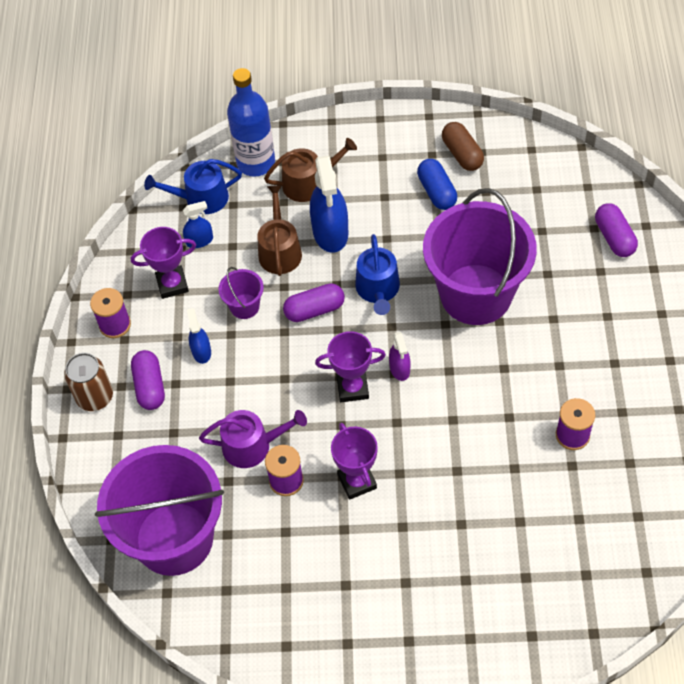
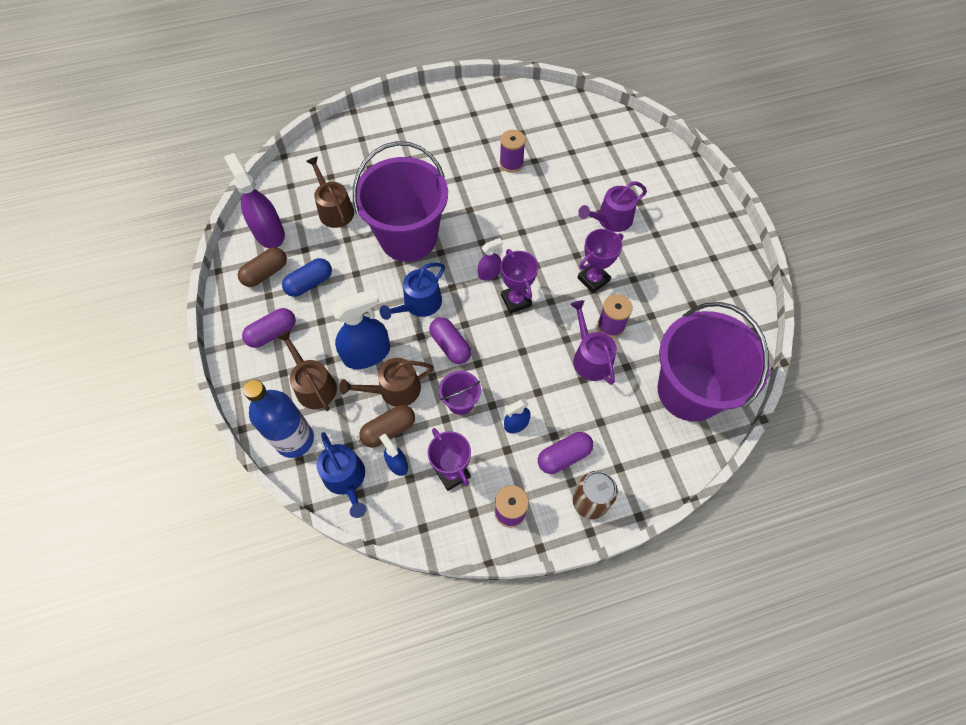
camera: 110 degrees left, 5 degrees up
(237, 239) = (389, 430): none -> brown capsule
(378, 289) = (419, 304): blue watering can -> blue watering can turned 150 degrees clockwise
(444, 532) = (611, 219): none -> purple watering can
(518, 161) = (269, 233): none -> purple spray bottle
(538, 226) = (334, 209): none -> brown watering can
(614, 237) = (337, 163): purple capsule -> purple capsule (272, 333)

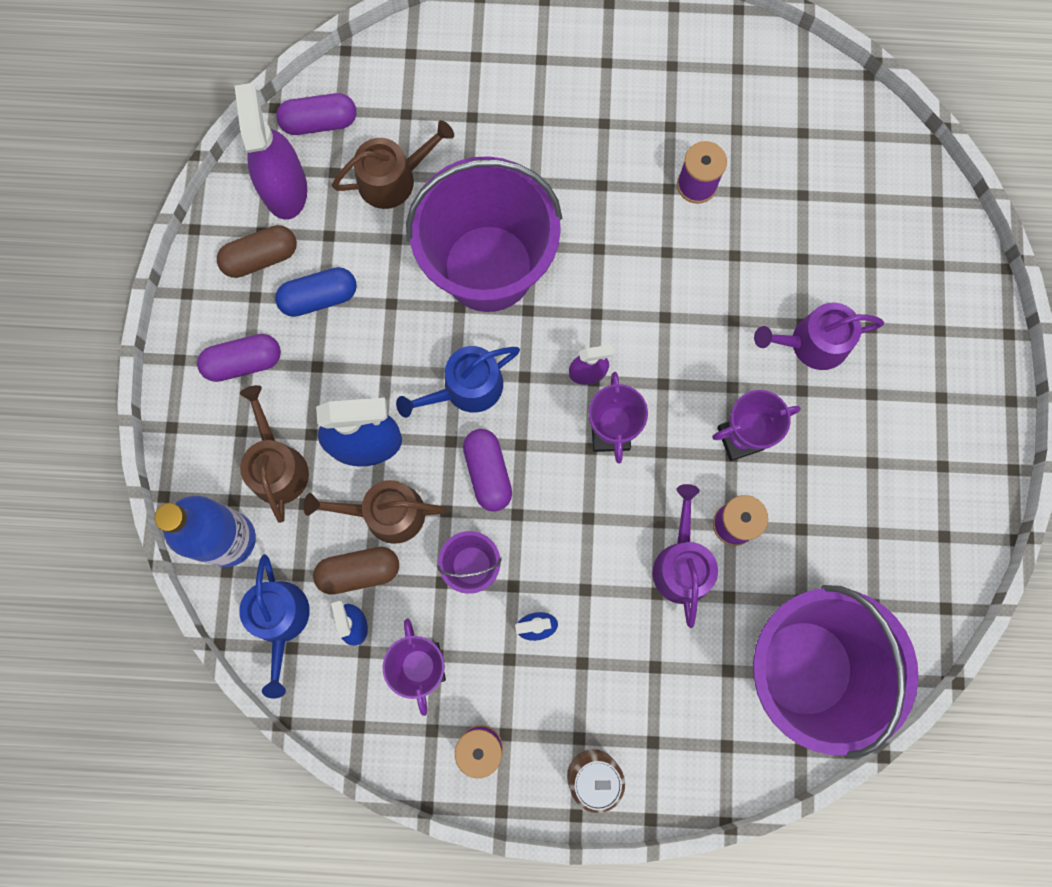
camera: 20 degrees right, 15 degrees up
(334, 209) = (393, 178): brown watering can -> brown watering can turned 75 degrees clockwise
(564, 456) = (583, 698): purple capsule -> purple capsule (319, 122)

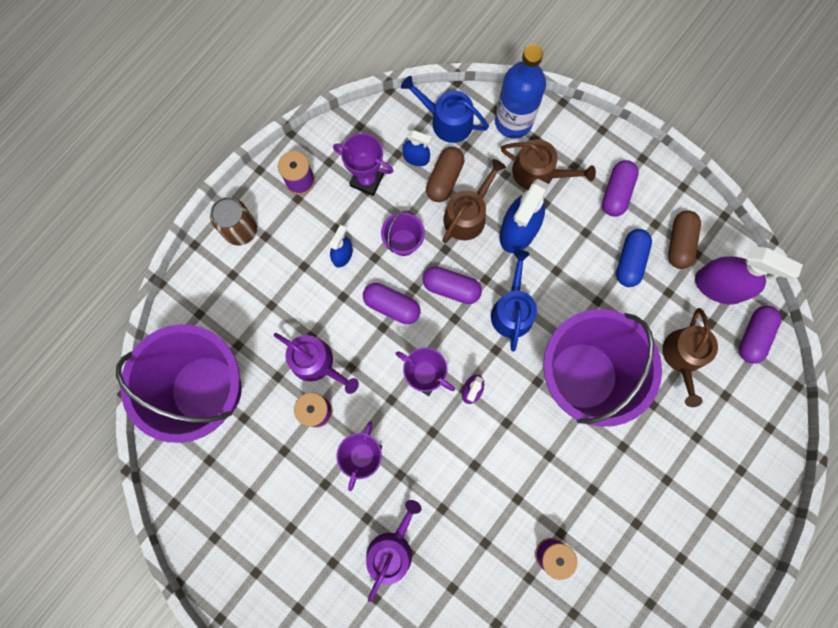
camera: 125 degrees right, 0 degrees up
(556, 525) = (392, 306): none -> purple capsule

